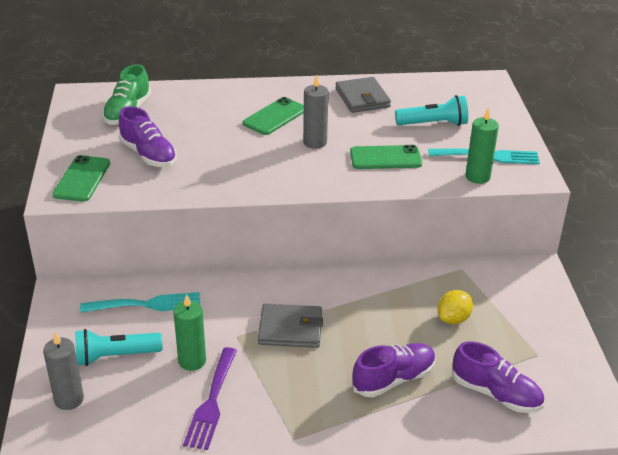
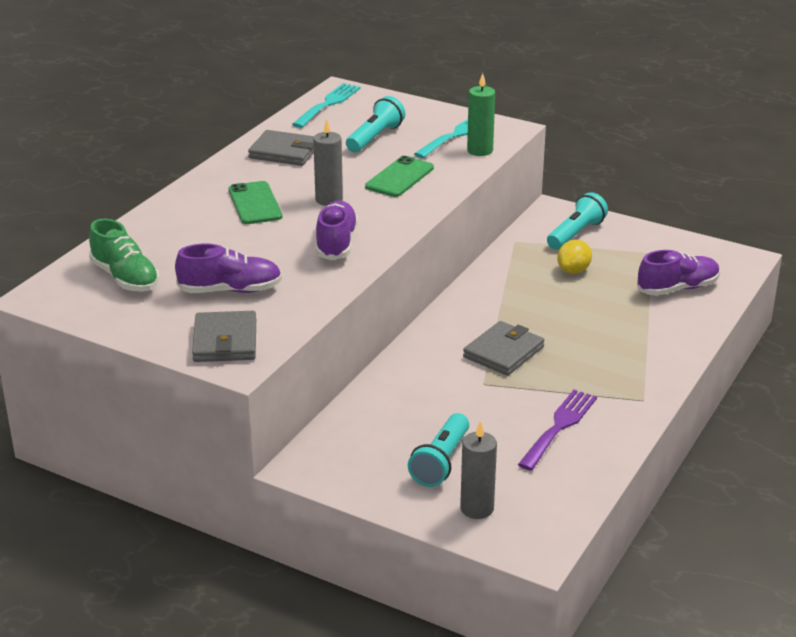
camera: 55 degrees left, 5 degrees down
(82, 179) = (225, 341): green phone -> grey wallet
(147, 304) = (381, 419): turquoise fork -> turquoise fork (328, 104)
(192, 361) = (493, 419): green candle -> none
(212, 402) = (559, 426): purple fork -> purple fork turned 105 degrees counterclockwise
(393, 379) = (618, 326): purple shoe -> purple shoe (336, 243)
(453, 319) = (573, 271): yellow lemon -> yellow lemon turned 45 degrees clockwise
(514, 297) = (576, 234): none -> turquoise flashlight

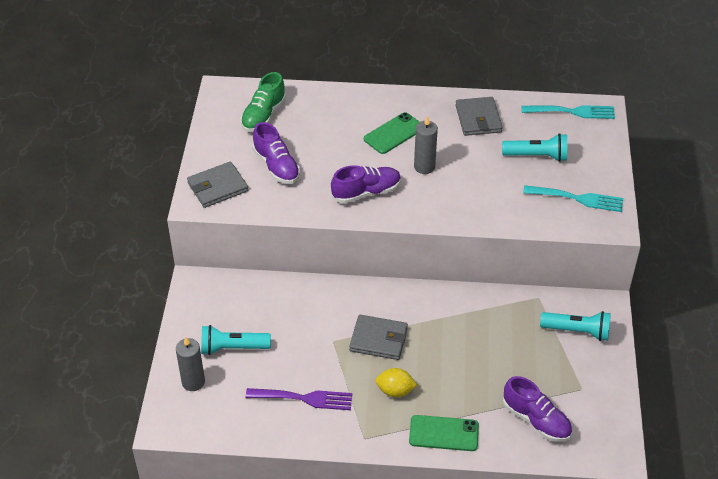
camera: 65 degrees right, 15 degrees up
(399, 177) = (484, 191): green phone -> green phone (443, 433)
(480, 150) = (561, 220): green candle -> none
(573, 271) = (518, 346): yellow lemon -> yellow lemon (395, 391)

